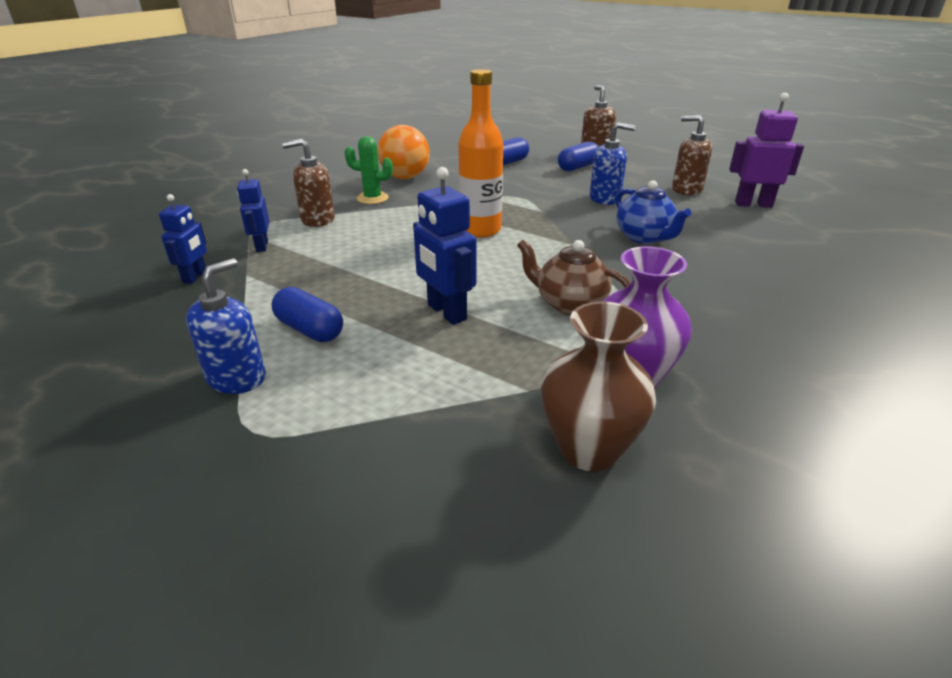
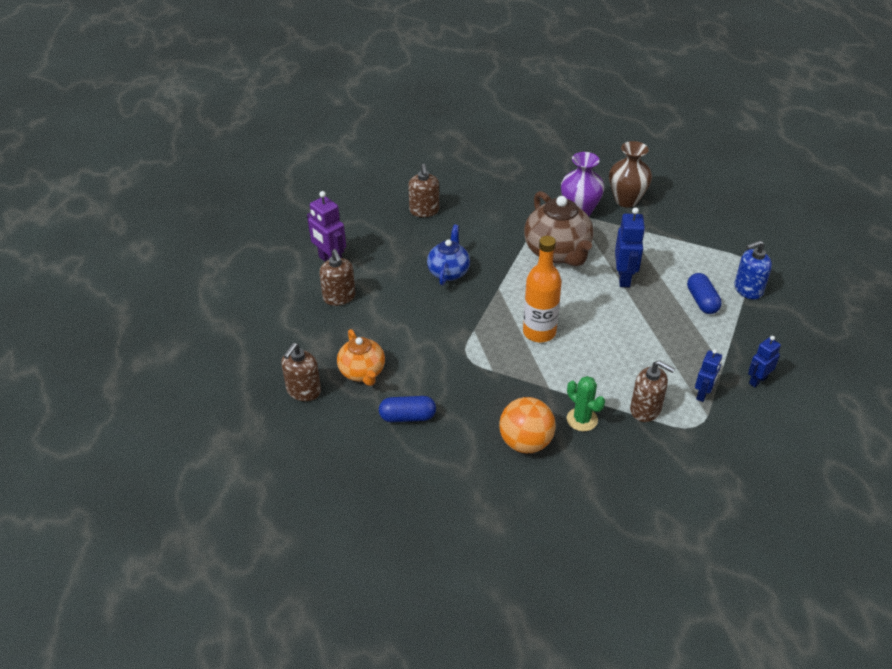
camera: 140 degrees left, 10 degrees up
(569, 304) = (557, 252): brown teapot -> brown teapot, size x1.62
(577, 167) = (362, 372): blue capsule -> orange teapot
(605, 198) = (410, 319): blue soap dispenser -> none
(796, 278) = (424, 211): none -> brown soap dispenser

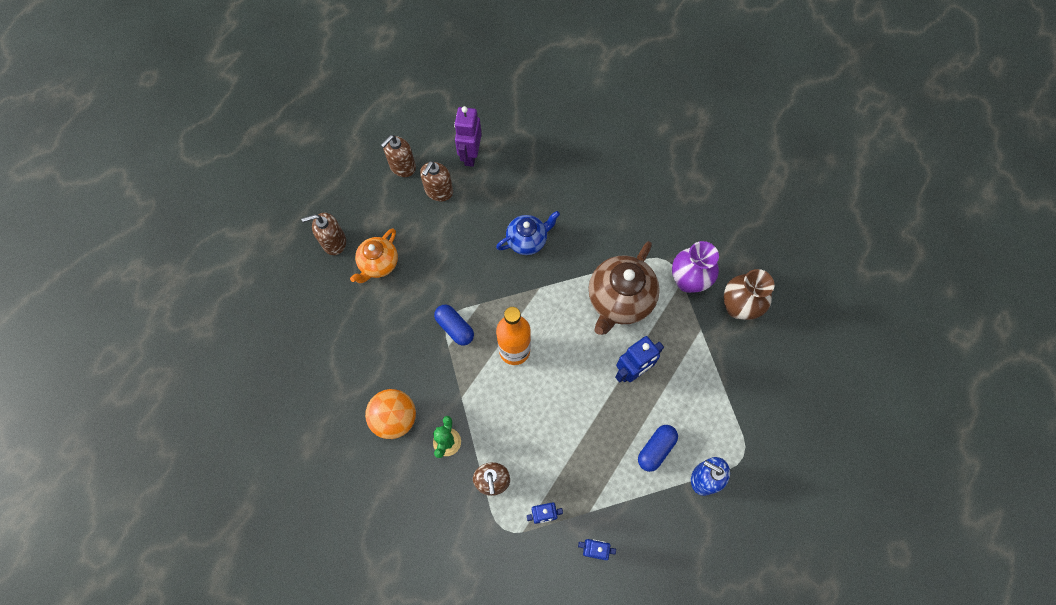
camera: 50 degrees right, 25 degrees up
(407, 417) = (360, 324): blue capsule -> blue capsule (455, 328)
(424, 211) = (583, 171): brown soap dispenser -> brown soap dispenser (402, 167)

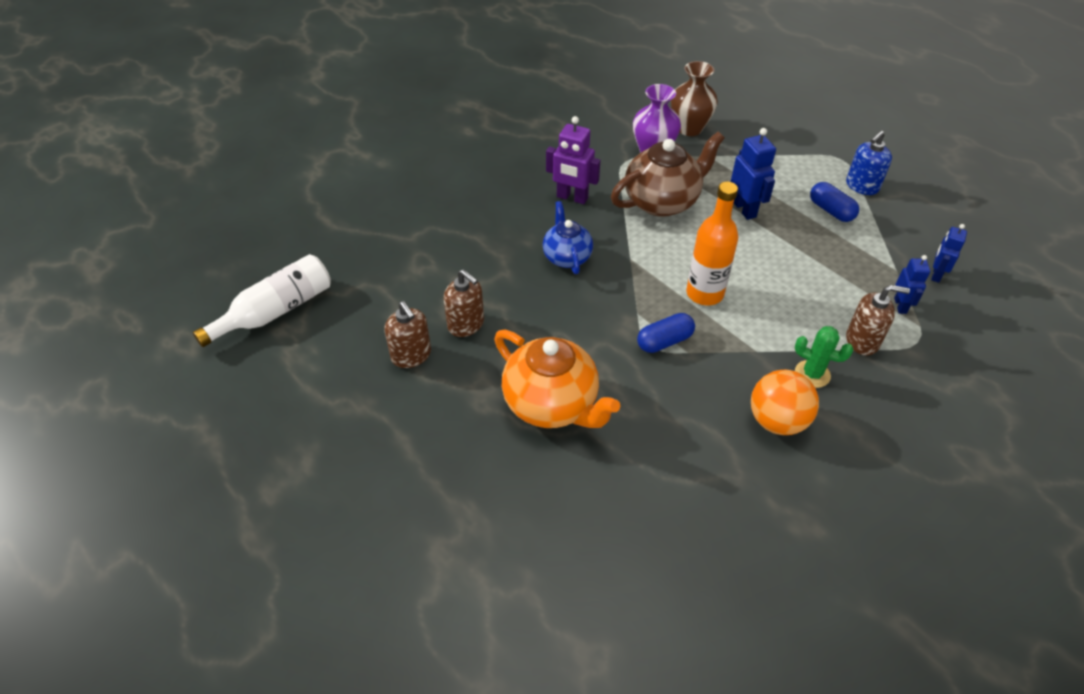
camera: 75 degrees left, 20 degrees down
(334, 242) = (500, 452): brown soap dispenser -> none
(379, 264) = (552, 404): orange teapot -> orange teapot, size x1.62
(422, 75) = (276, 311): none -> white bottle
(470, 155) = (427, 285): purple robot -> purple robot (572, 198)
(619, 300) = (662, 202): brown teapot -> brown teapot turned 75 degrees counterclockwise

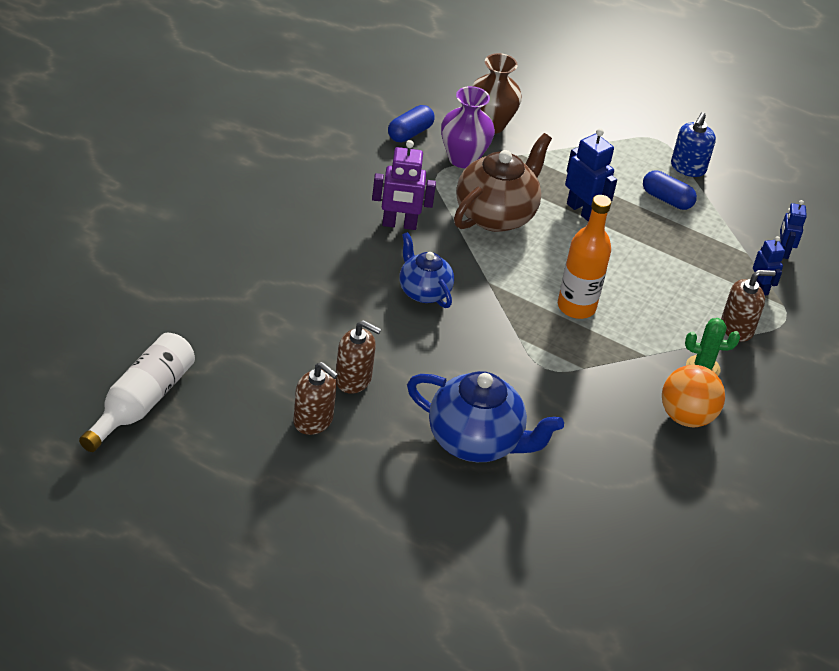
camera: 25 degrees left, 5 degrees down
(552, 404) = (476, 441): orange teapot -> blue teapot
(664, 341) = (557, 361): blue capsule -> blue capsule (410, 133)

